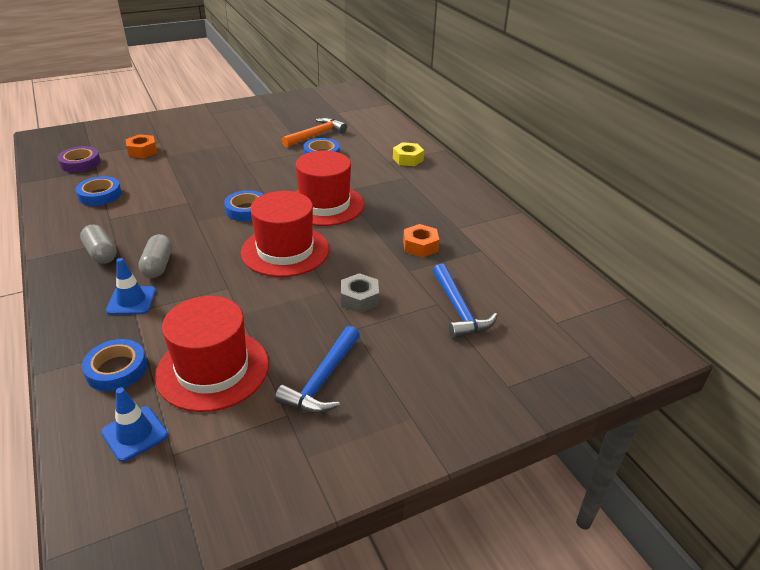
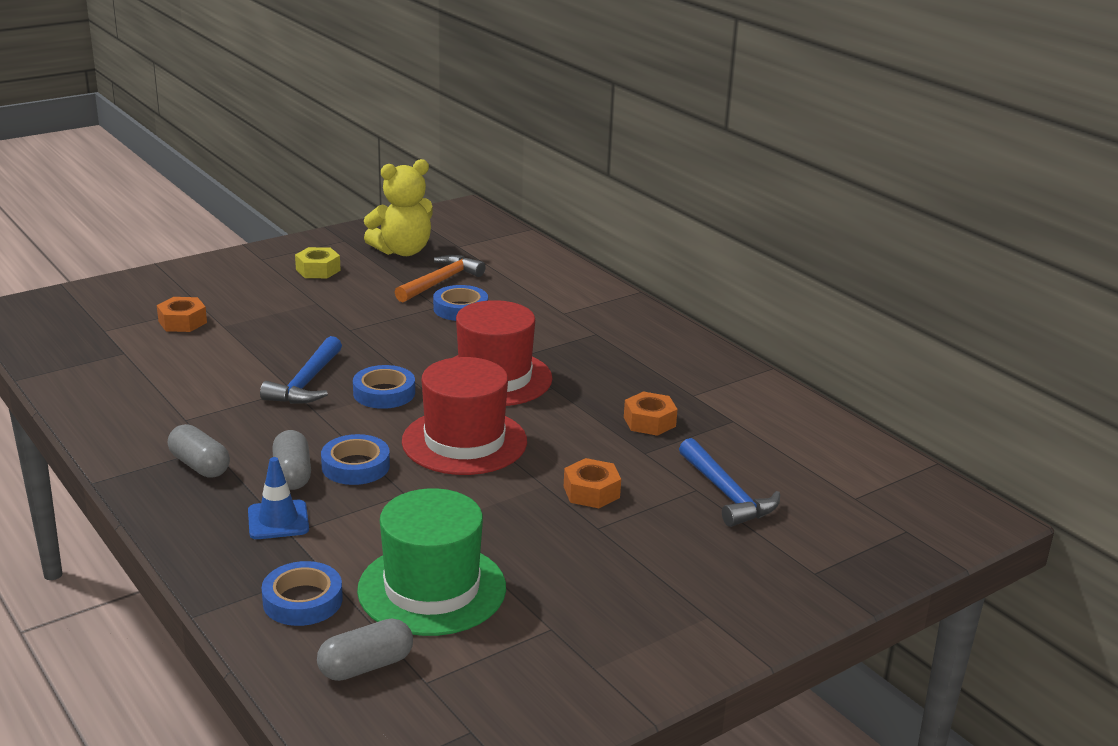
camera: 10 degrees left, 10 degrees down
(80, 163) = (94, 346): purple tape -> none
(100, 195) = (152, 388): blue tape -> blue tape (355, 466)
(134, 434) = (366, 666): blue traffic cone -> grey capsule
(212, 369) = (432, 589): red hat -> green hat
(300, 113) = (402, 251): none -> yellow teddy bear
(322, 380) = (580, 587): blue hammer -> blue hammer (306, 383)
(359, 299) = (591, 492): grey nut -> orange nut
(408, 159) = (590, 308): yellow nut -> yellow nut (318, 270)

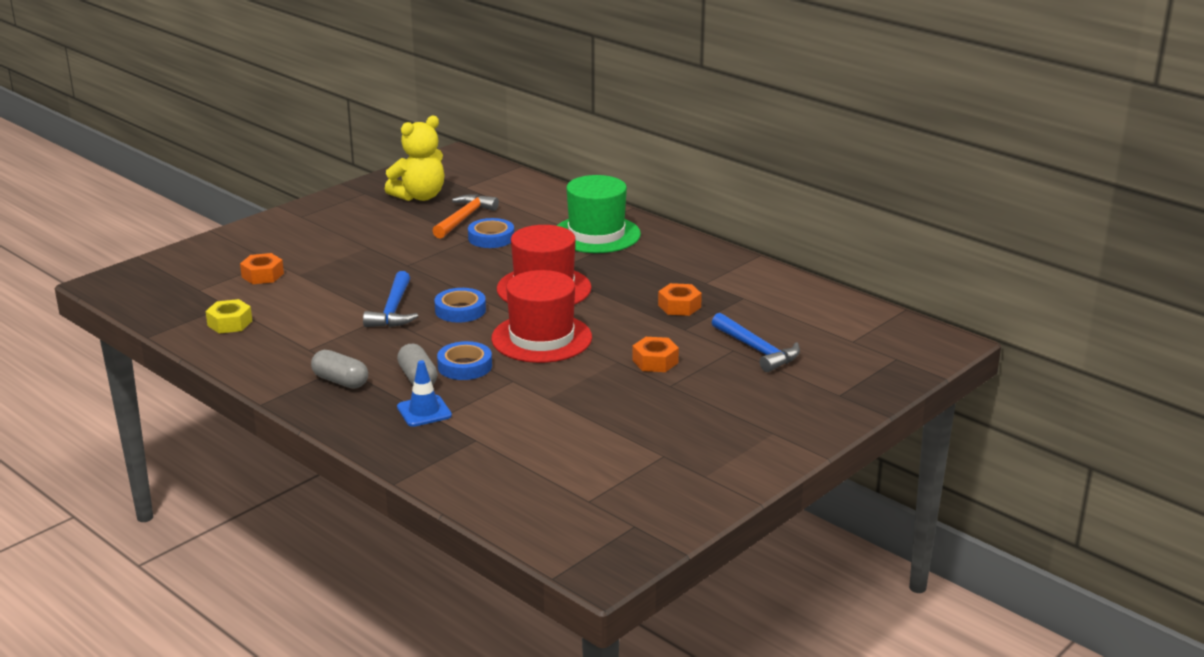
camera: 10 degrees left, 0 degrees up
(302, 600) = (472, 462): blue tape -> none
(318, 270) = (355, 220): yellow nut -> yellow nut (230, 323)
(366, 666) = (540, 497): grey capsule -> none
(432, 589) = (564, 442): green hat -> green hat (596, 234)

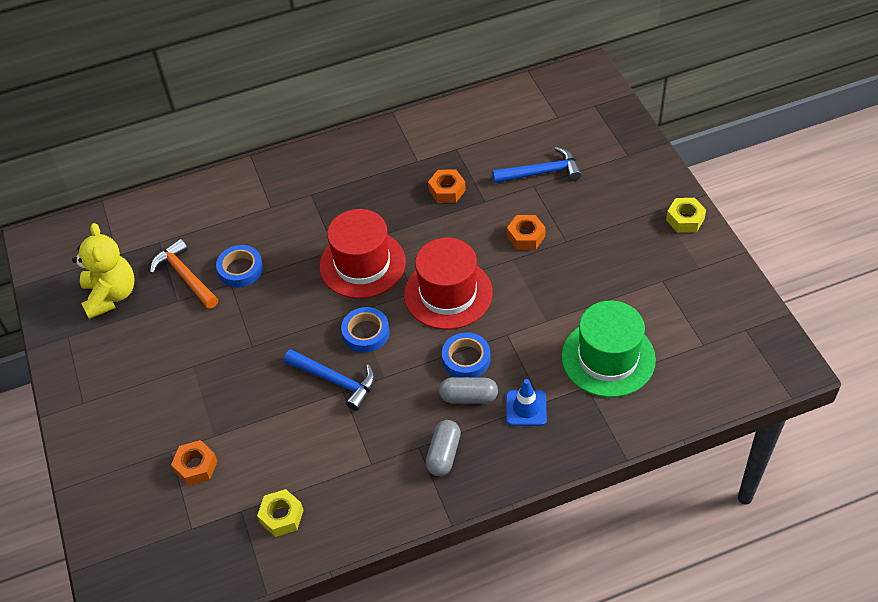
camera: 60 degrees left, 25 degrees up
(340, 381) = (443, 454): grey capsule -> grey capsule turned 45 degrees counterclockwise
(596, 234) = (285, 196): green hat -> green hat (608, 358)
(772, 451) = (685, 219): none -> yellow nut

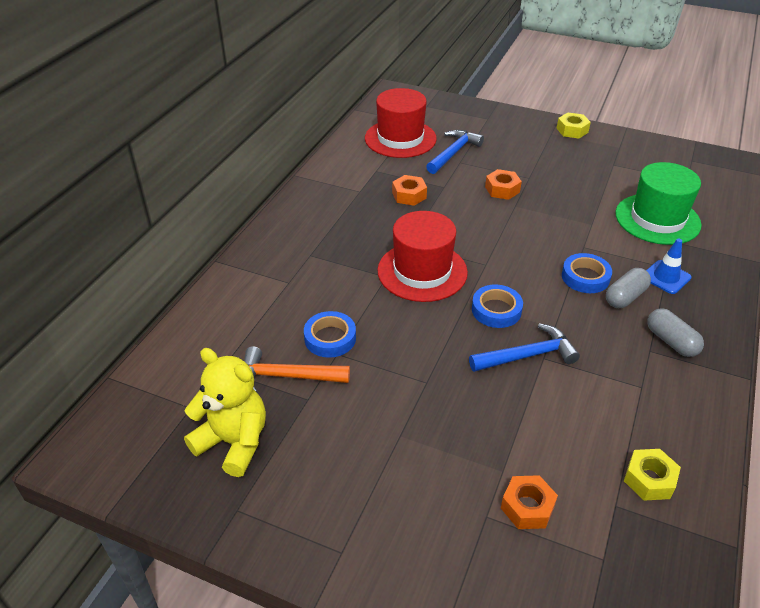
camera: 50 degrees left, 10 degrees down
(448, 293) = (509, 249): red hat -> red hat (400, 138)

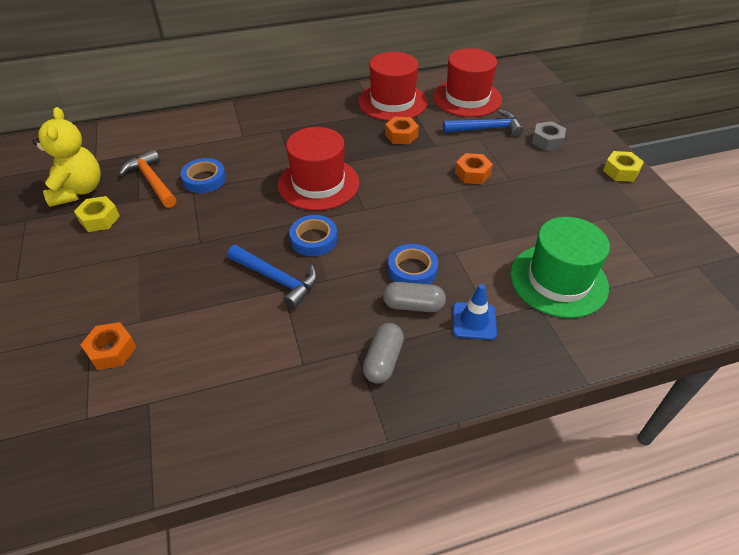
camera: 50 degrees right, 5 degrees up
(354, 174) = (392, 102): none -> red hat
(502, 137) = (547, 141): none -> grey nut
(649, 479) = (192, 413): yellow nut -> yellow nut (99, 219)

